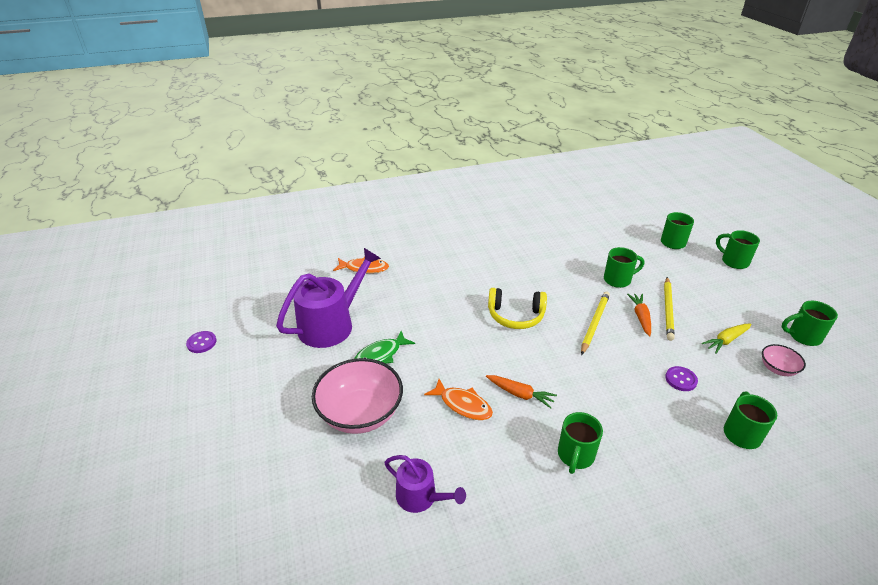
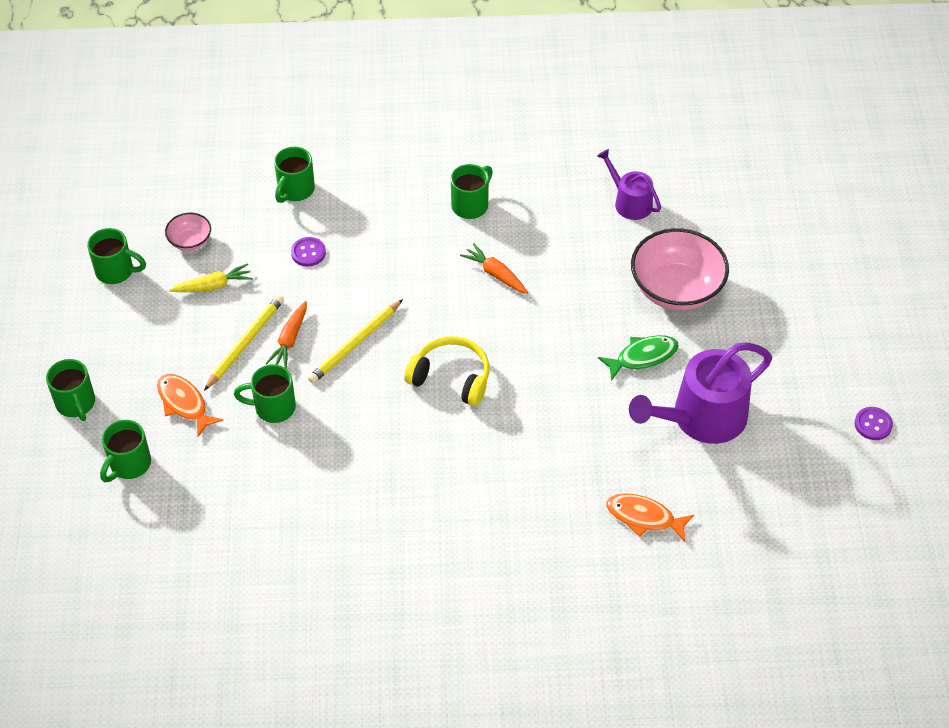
camera: 165 degrees left, 15 degrees up
(463, 405) = (563, 276): orange fish -> orange fish (184, 403)

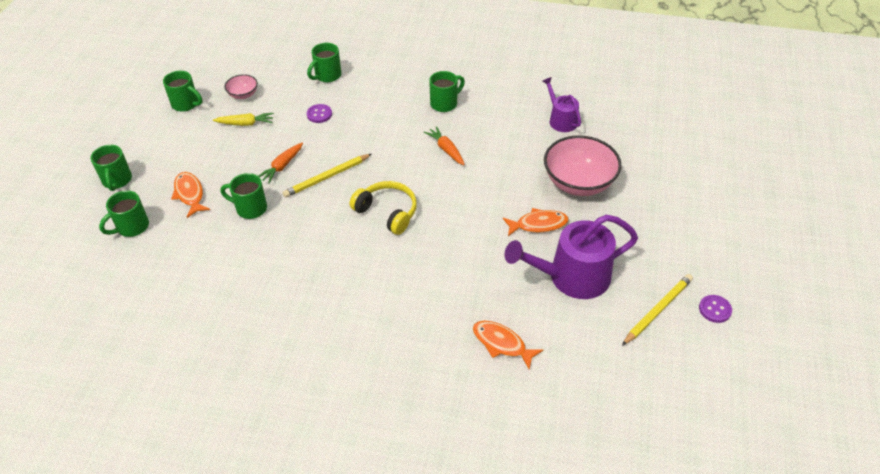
camera: 15 degrees right, 5 degrees down
(245, 343) = (250, 163): yellow pencil -> yellow pencil (657, 310)
(643, 357) = (538, 224): green fish -> orange fish

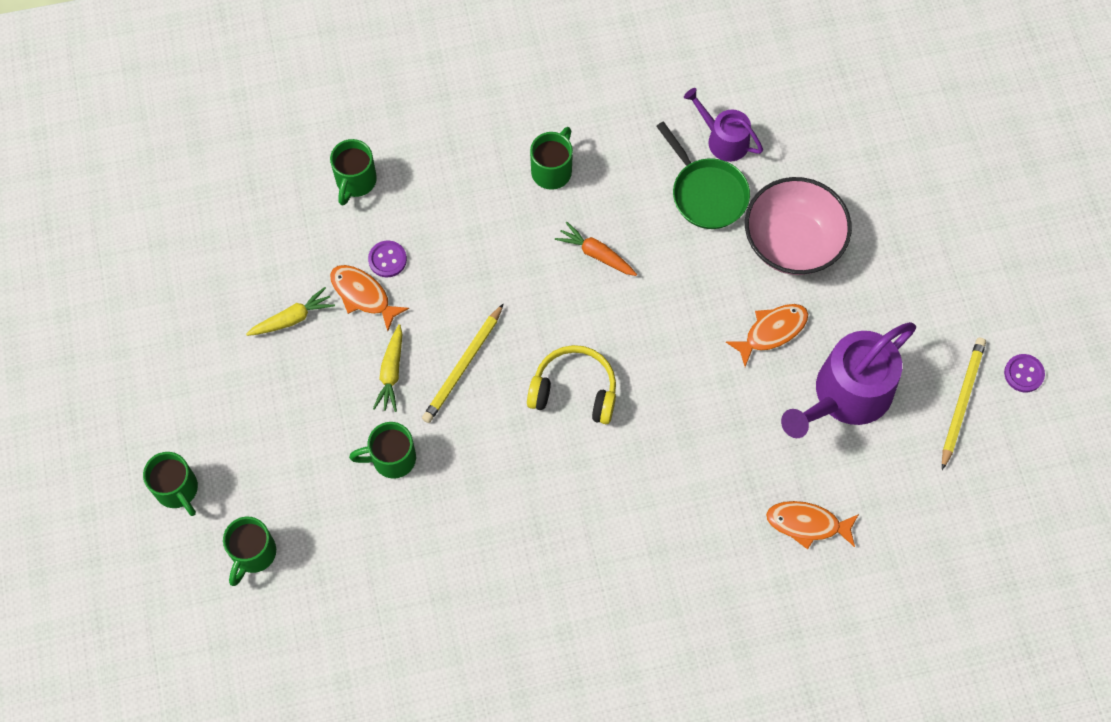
camera: 25 degrees left, 20 degrees up
(186, 104) = (181, 317): green mug -> none
(190, 194) = (295, 470): orange fish -> orange fish (363, 295)
(243, 94) = (254, 266): pink bowl -> none
(282, 166) = (391, 372): orange carrot -> yellow carrot
(535, 142) = (706, 193): none -> green pan

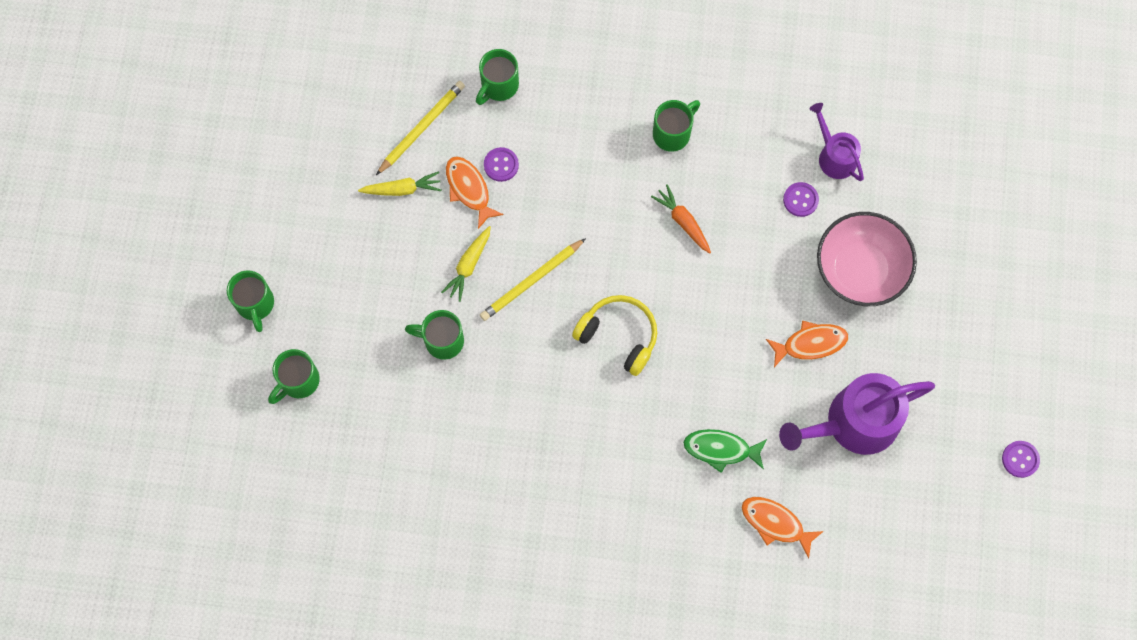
camera: 20 degrees right, 5 degrees up
(706, 193) = (800, 200): green pan -> purple button
(722, 468) = (721, 449): none -> green fish
(961, 402) = (954, 465): yellow pencil -> yellow pencil (421, 128)

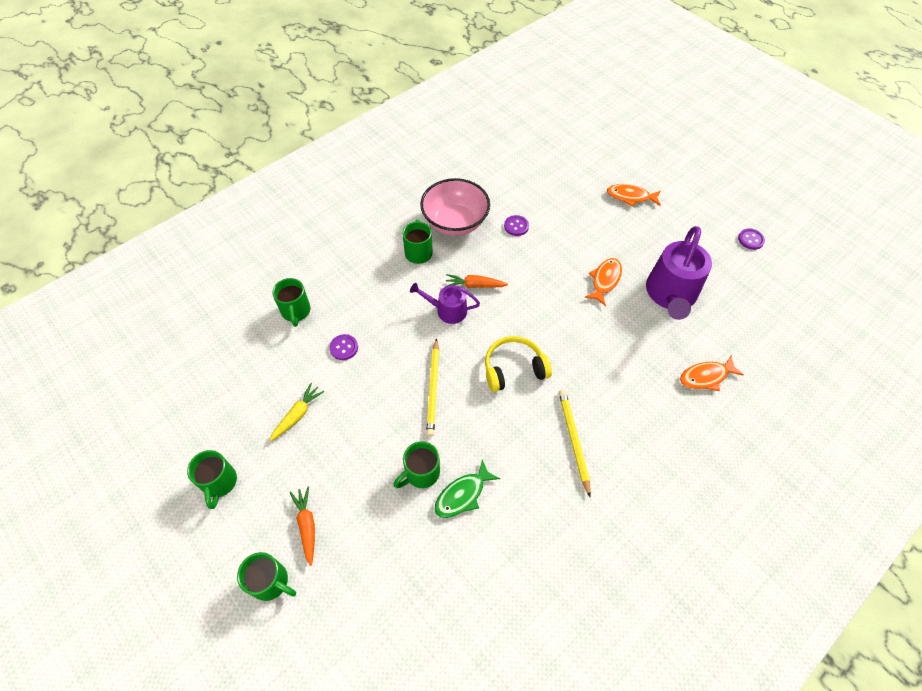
camera: 50 degrees left, 15 degrees down
(298, 381) = (357, 599): green mug -> green mug (219, 483)
(319, 289) = (307, 526): none -> orange carrot
(421, 128) = (272, 372): yellow pencil -> yellow pencil (573, 440)
(469, 189) = (339, 377): orange fish -> orange fish (630, 197)
(469, 265) = (387, 416): yellow carrot -> none
(721, 449) = (634, 370): green fish -> green fish (462, 494)
(834, 156) = (506, 196): purple watering can -> purple watering can (447, 310)
(860, 270) = (581, 230): pink bowl -> pink bowl (455, 222)

